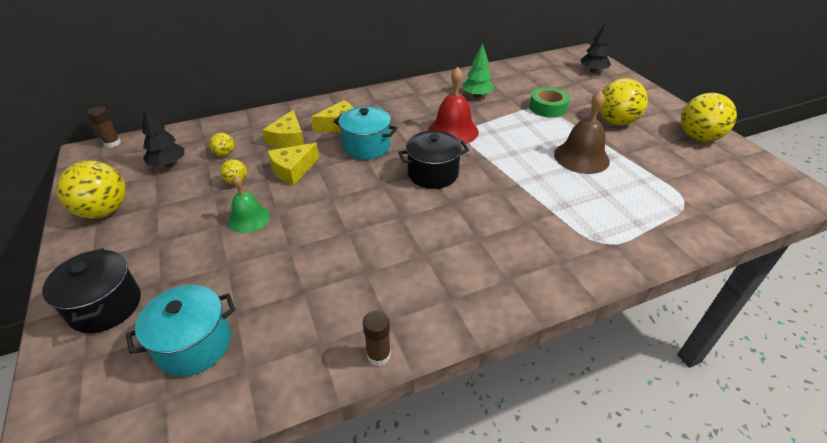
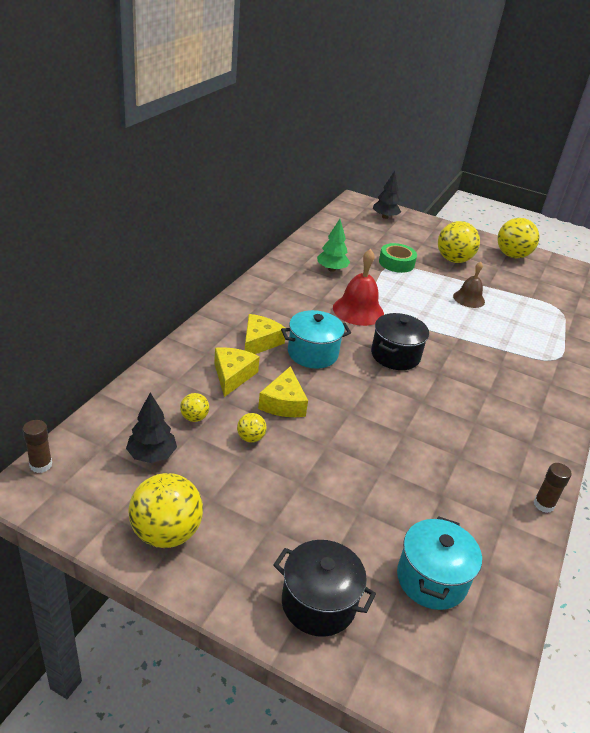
camera: 45 degrees left, 5 degrees down
(249, 218) = (315, 464): green bell -> none
(288, 139) = (232, 376): yellow cheese -> yellow cheese turned 135 degrees counterclockwise
(581, 157) = (469, 299): brown bell -> brown bell, size x0.65

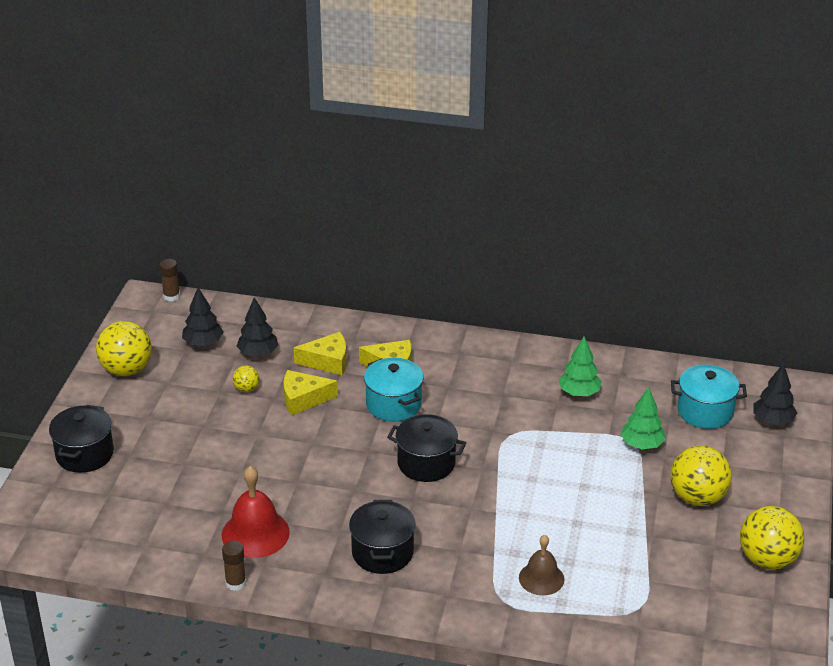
camera: 80 degrees right, 0 degrees up
(194, 418) = (258, 353): yellow ball -> black tree
(358, 310) = (499, 425): red bell -> red bell (255, 533)
(396, 263) = (641, 444): green tape -> green tree
(431, 579) = (123, 512): turquoise pot -> turquoise pot (705, 411)
(469, 299) = (598, 517): brown bell -> brown bell (541, 578)
(503, 404) = (382, 552): none -> black pot

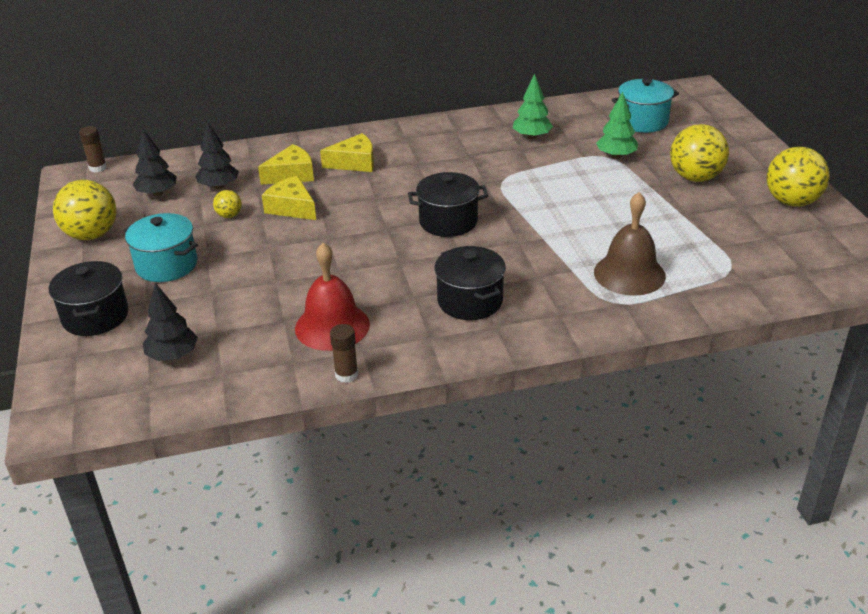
camera: 25 degrees left, 0 degrees up
(303, 399) = (292, 208): yellow cheese -> yellow cheese turned 75 degrees clockwise
(393, 404) = (380, 188): turquoise pot -> turquoise pot (166, 265)
(541, 578) = (629, 274): brown bell -> brown bell, size x1.53
(773, 420) = (698, 113): black tree -> black tree (173, 356)

